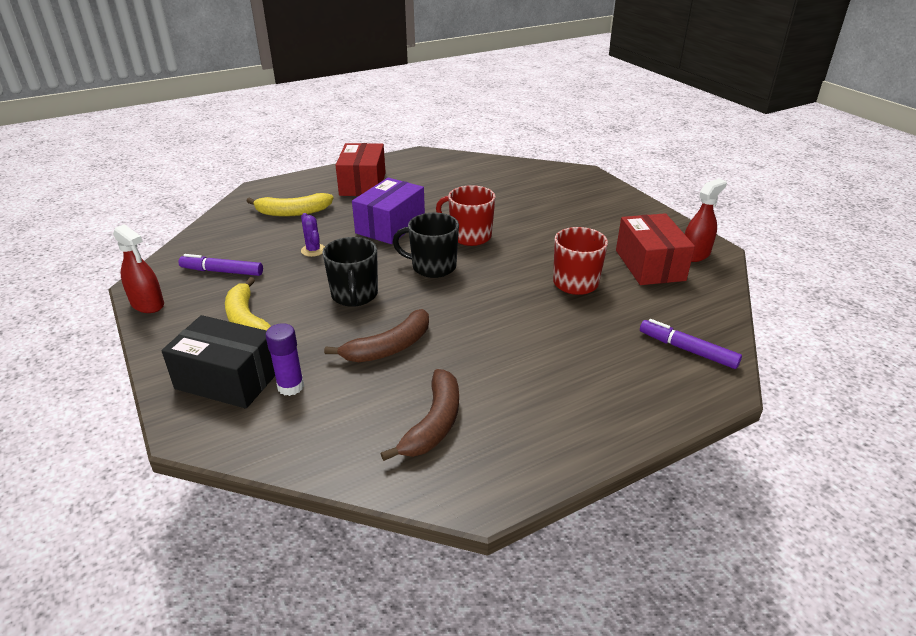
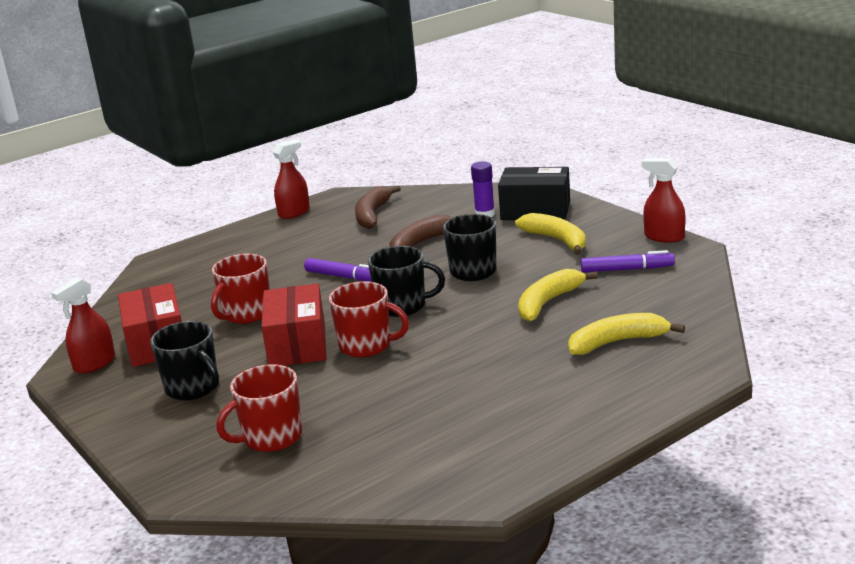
camera: 175 degrees right, 10 degrees down
(313, 250) = (548, 302): purple cactus -> yellow banana
(363, 184) = (553, 404): red box -> red box (297, 344)
(390, 226) = (473, 344): purple box -> none
(535, 188) = (271, 437): none -> red mug
(551, 461) = (294, 212): none -> red spray bottle
(599, 224) = (193, 388): none -> black mug
(687, 350) = (167, 277): purple marker -> purple marker (344, 277)

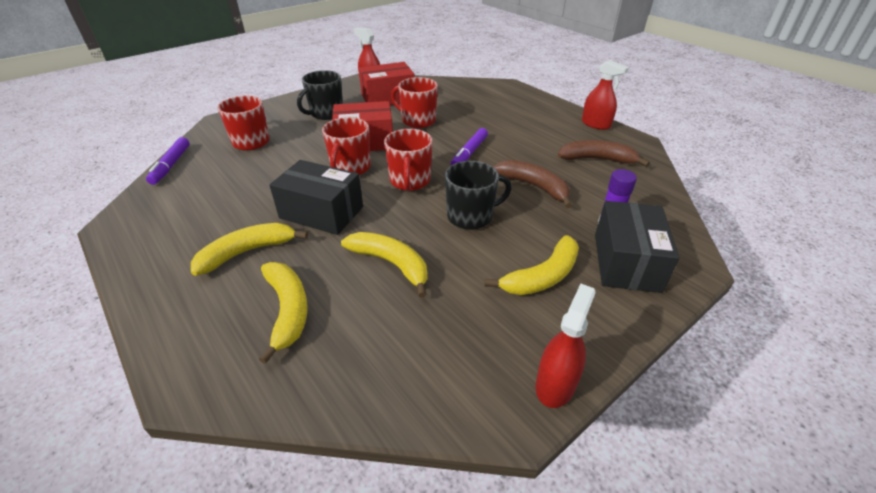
camera: 85 degrees right, 15 degrees up
(402, 306) = (410, 181): black mug -> red mug
(463, 350) = (321, 212): none -> black box
(537, 381) = (247, 252): none -> yellow banana
(627, 269) = (458, 333): purple marker -> purple marker (171, 165)

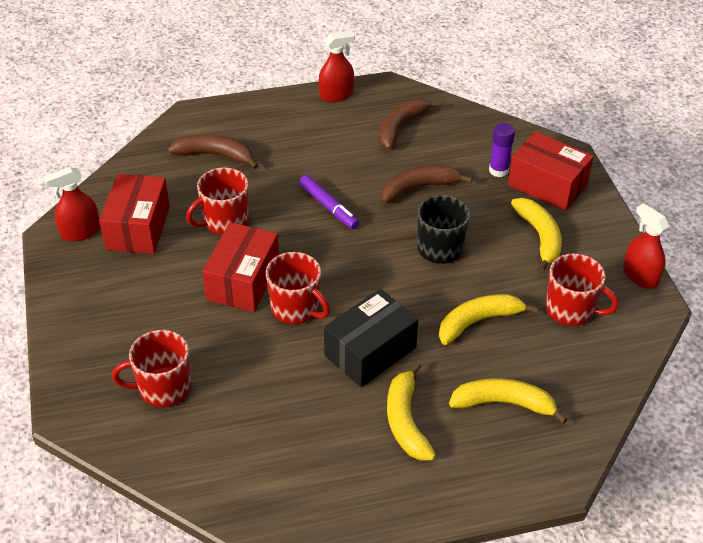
camera: 65 degrees left, 5 degrees up
(171, 165) = (172, 477): purple marker -> none
(326, 113) = (137, 298): black mug -> none
(410, 181) = (354, 269): red mug -> red mug (571, 310)
(477, 101) = (215, 155): none -> brown banana
(626, 262) = (547, 185): black box -> red box

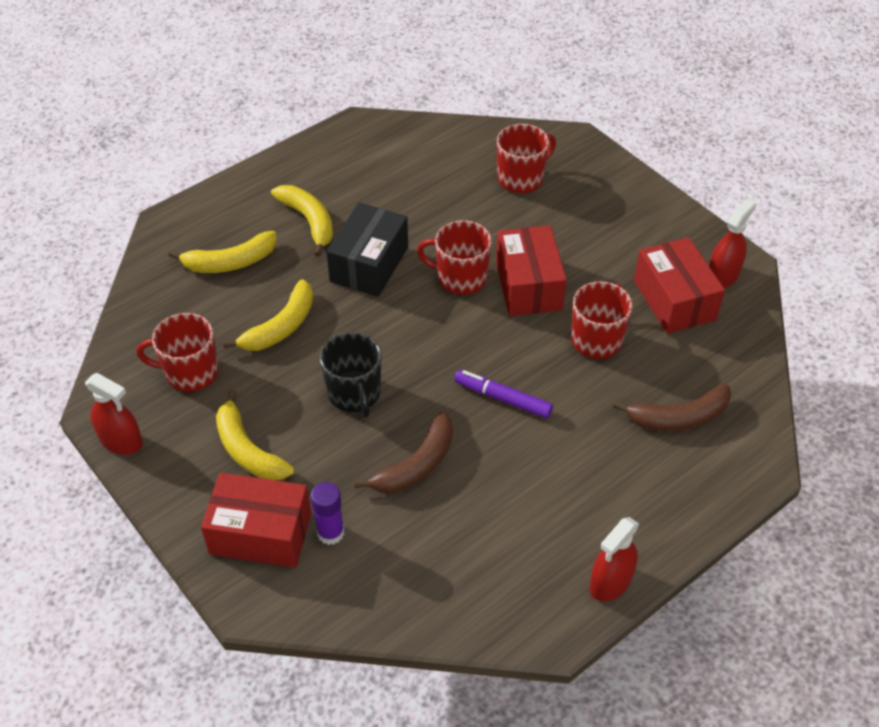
camera: 155 degrees right, 5 degrees up
(401, 127) = (489, 556): brown banana -> none

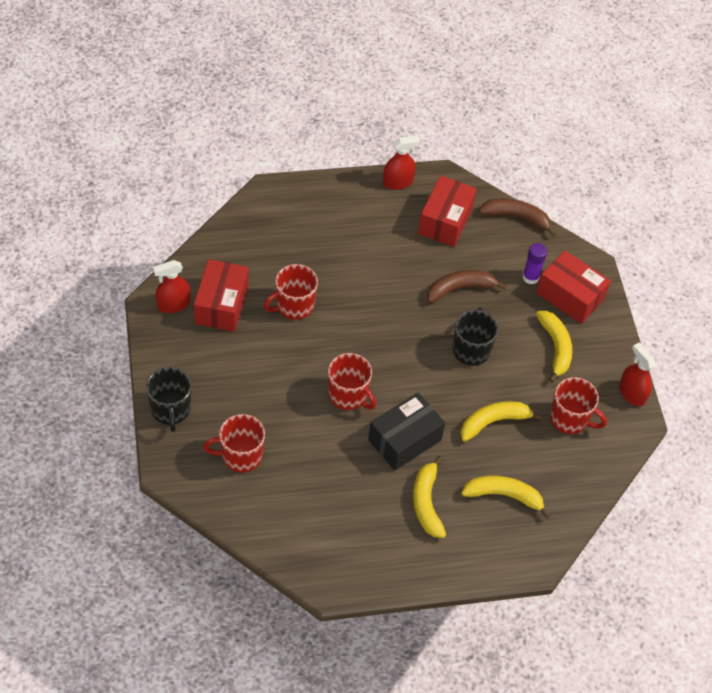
camera: 155 degrees left, 5 degrees up
(502, 398) = (382, 300): purple marker -> none
(528, 285) = (307, 365): red box -> red box (445, 221)
(622, 184) = (170, 410): none -> black mug
(678, 417) = (288, 237): brown banana -> brown banana (516, 217)

